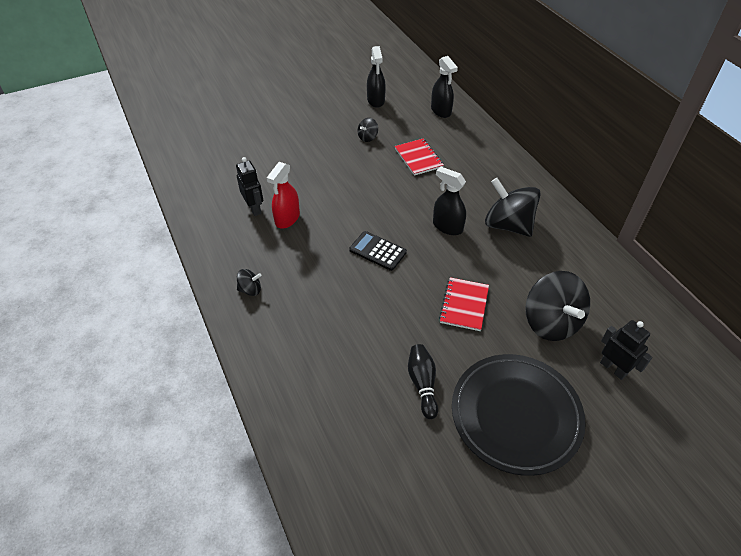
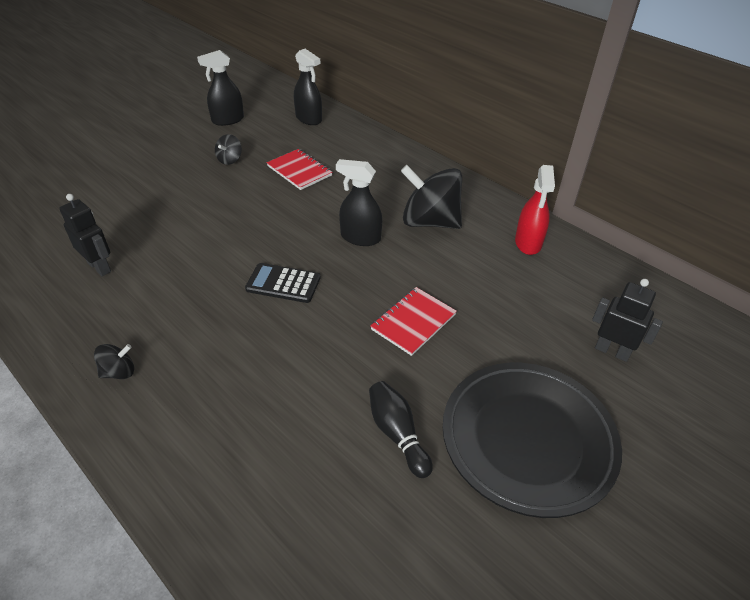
camera: 20 degrees left, 5 degrees down
(287, 219) = (150, 270): red spray bottle -> red spray bottle (528, 243)
(376, 100) = (227, 120): black spray bottle -> black spray bottle turned 90 degrees clockwise
(464, 305) = (413, 322): red notebook -> red notebook turned 45 degrees clockwise
(551, 322) = (521, 317): black spinning top -> none

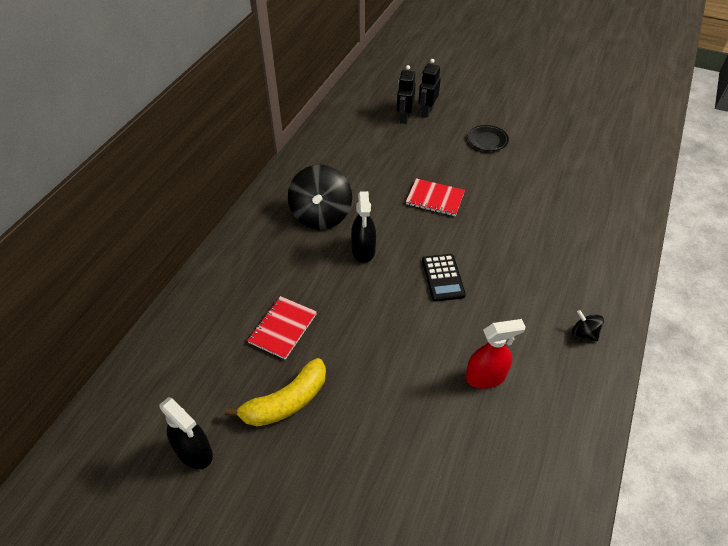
camera: 110 degrees left, 5 degrees up
(99, 267) = (505, 418): black robot -> black robot (427, 111)
(230, 159) = (286, 402): black spinning top -> yellow banana
(309, 119) = (168, 362): black spray bottle -> none
(397, 434) = (520, 185): black bowling pin -> none
(527, 440) = (487, 140): black plate -> black plate, size x0.43
(528, 243) = (321, 160): red spray bottle -> red spray bottle (485, 377)

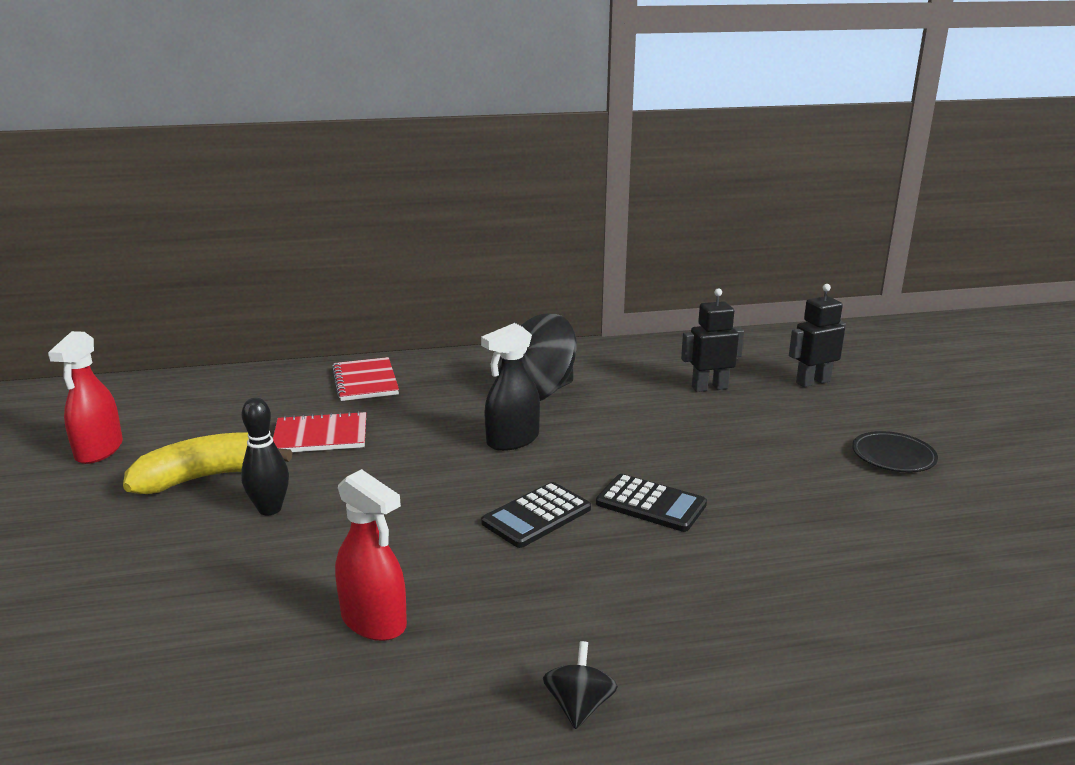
camera: 55 degrees right, 25 degrees down
(194, 452) = (99, 450): black spray bottle -> red spray bottle
(286, 402) = (206, 477): yellow banana -> yellow banana turned 135 degrees clockwise
(350, 382) = (270, 509): none -> black bowling pin
(427, 111) = (859, 392): black robot -> black robot (709, 387)
(435, 199) = (688, 457): red notebook -> red notebook (365, 382)
(464, 234) = (651, 504): none -> black calculator

